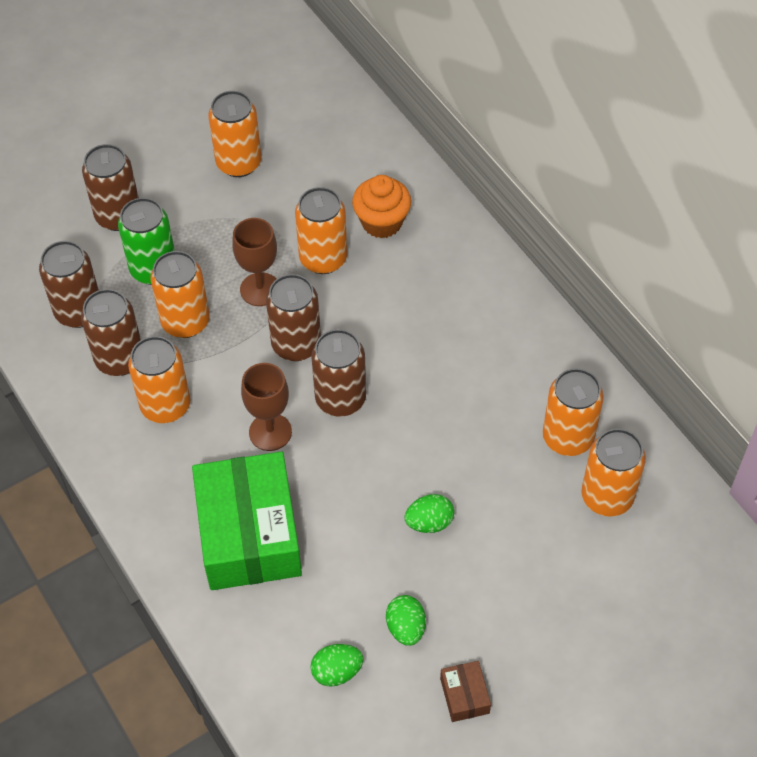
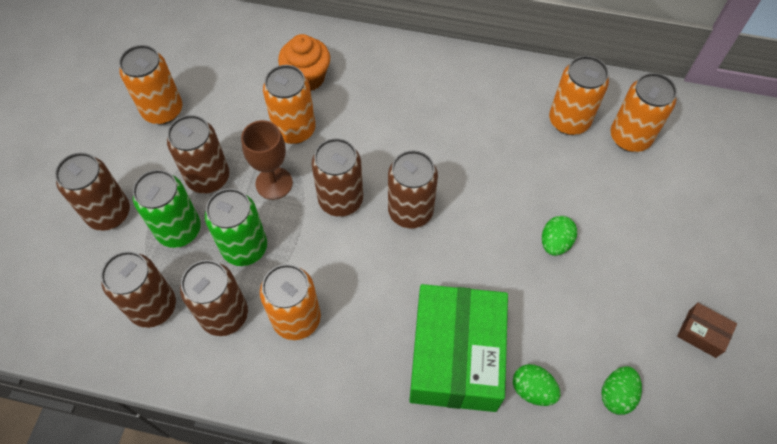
camera: 45 degrees left, 5 degrees up
(185, 322) = (245, 248): orange can -> green can
(216, 245) = (208, 178): none -> brown can
(249, 534) = (455, 356): green box -> green box turned 60 degrees clockwise
(270, 432) = (390, 273): brown goblet -> none
(406, 628) = (620, 324): green egg -> green egg (532, 390)

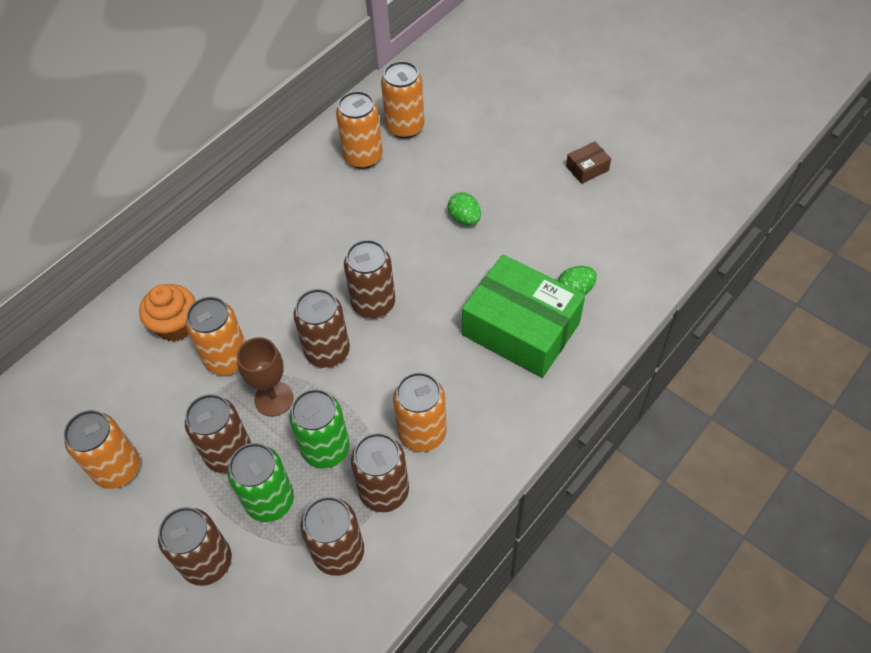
camera: 60 degrees left, 5 degrees down
(616, 395) = (605, 241): green egg -> none

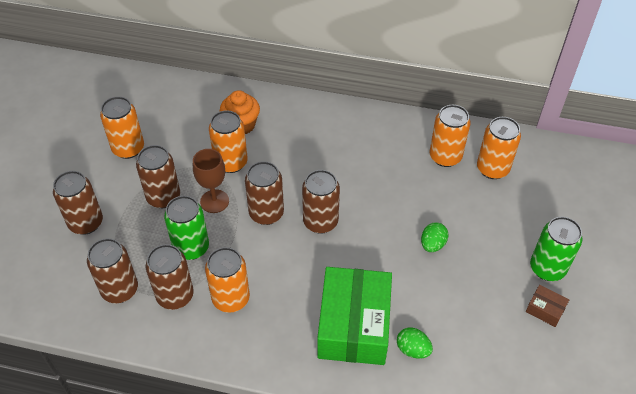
camera: 60 degrees right, 5 degrees down
(270, 501) = (140, 235): green can -> green can (547, 268)

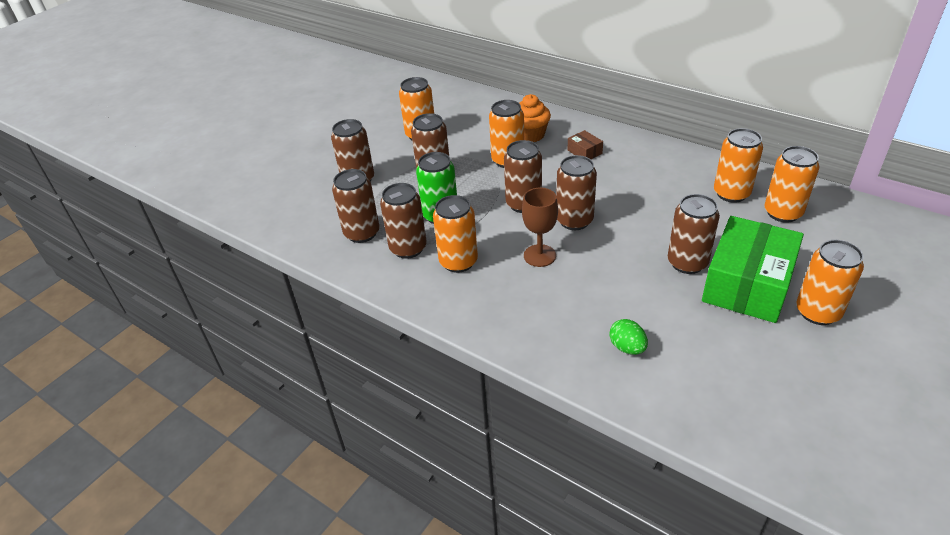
camera: 25 degrees right, 10 degrees down
(214, 201) = (479, 186): brown goblet -> brown goblet (539, 255)
(353, 325) = (571, 311): green box -> green box (747, 284)
(432, 244) = (687, 263): green egg -> brown can
(545, 309) = (801, 349): brown box -> brown box (584, 152)
(547, 268) = (817, 312): green can -> orange can

